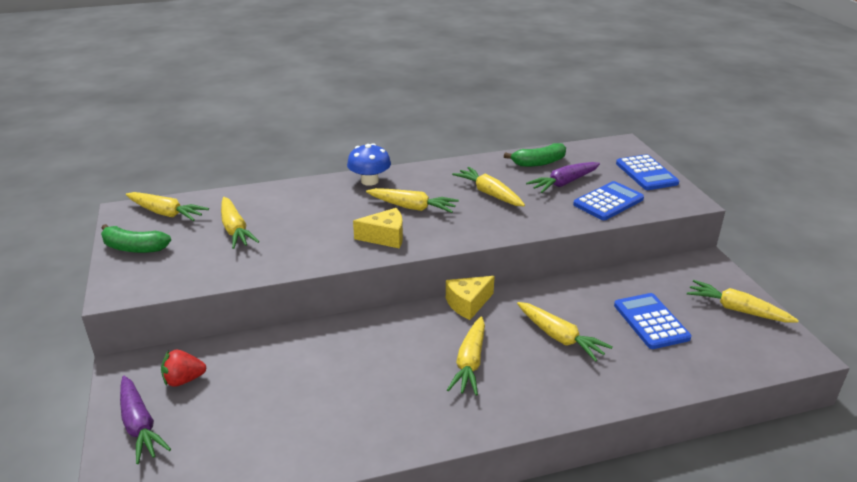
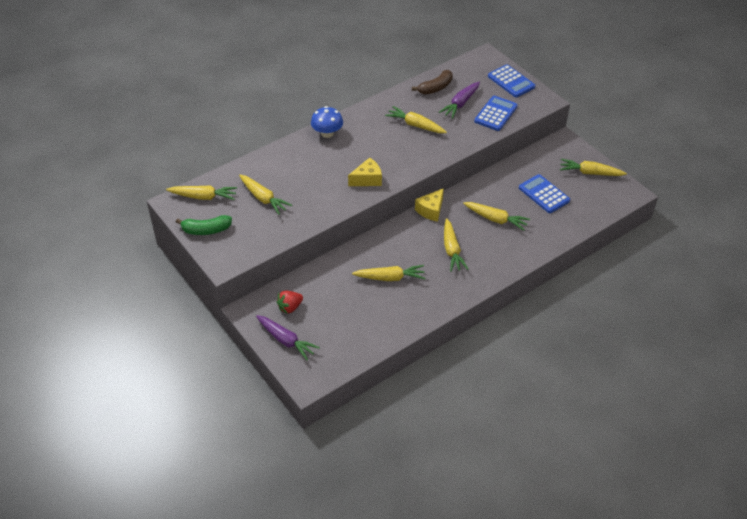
camera: 20 degrees left, 15 degrees up
(412, 207) = (370, 150): yellow carrot -> yellow carrot (390, 278)
(538, 163) = (435, 88): green banana -> brown banana

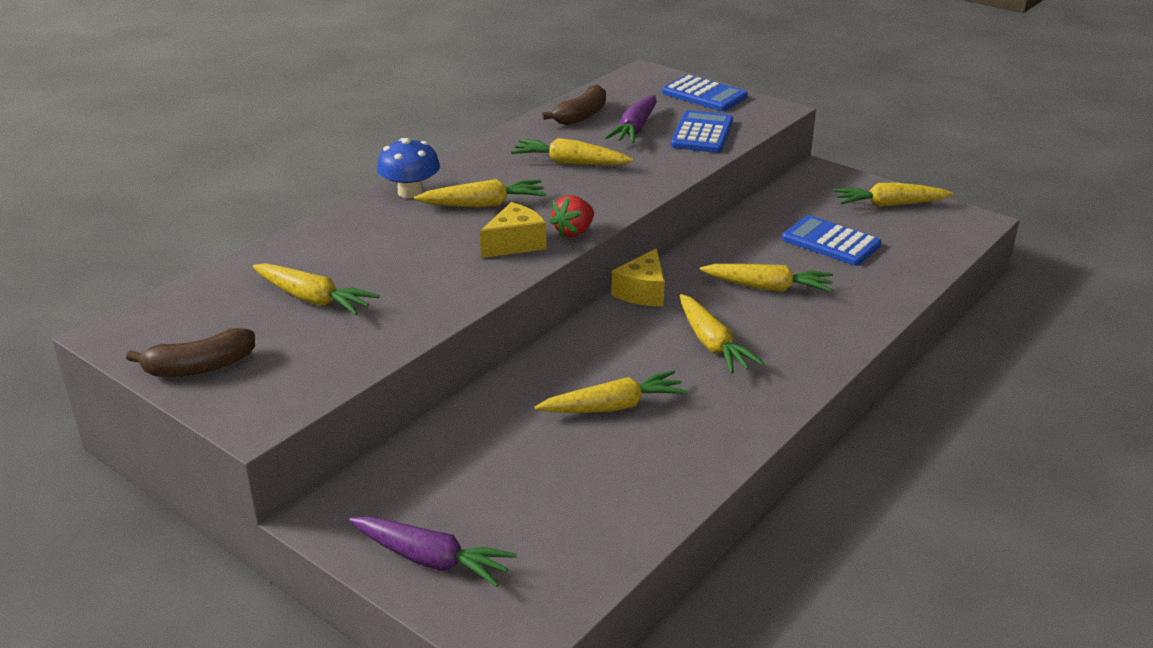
camera: 15 degrees left, 15 degrees down
(203, 197) = (181, 315): yellow carrot -> yellow carrot (483, 204)
(206, 230) = (199, 367): green banana -> brown banana
(290, 307) = (420, 494): red strawberry -> red strawberry (574, 232)

